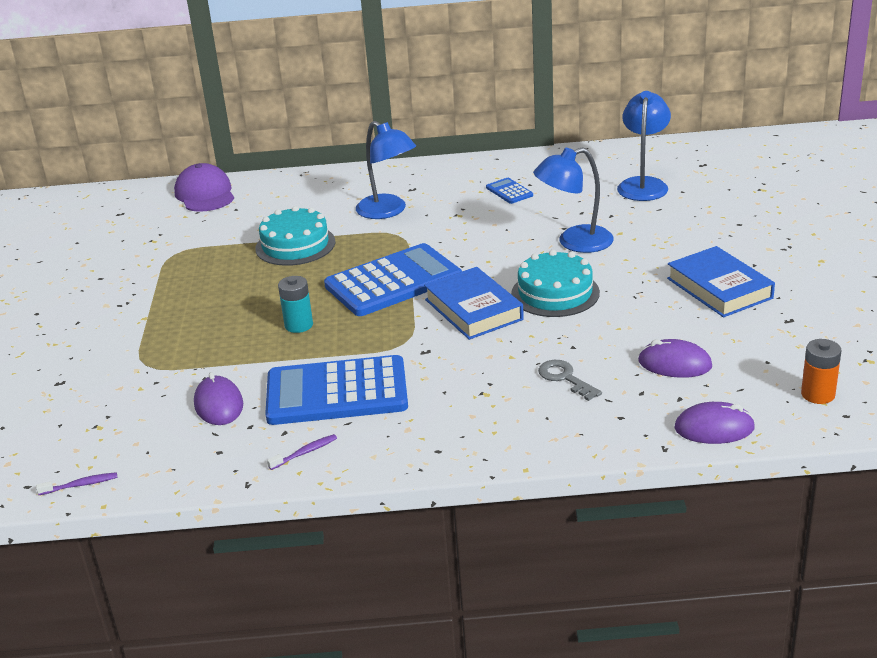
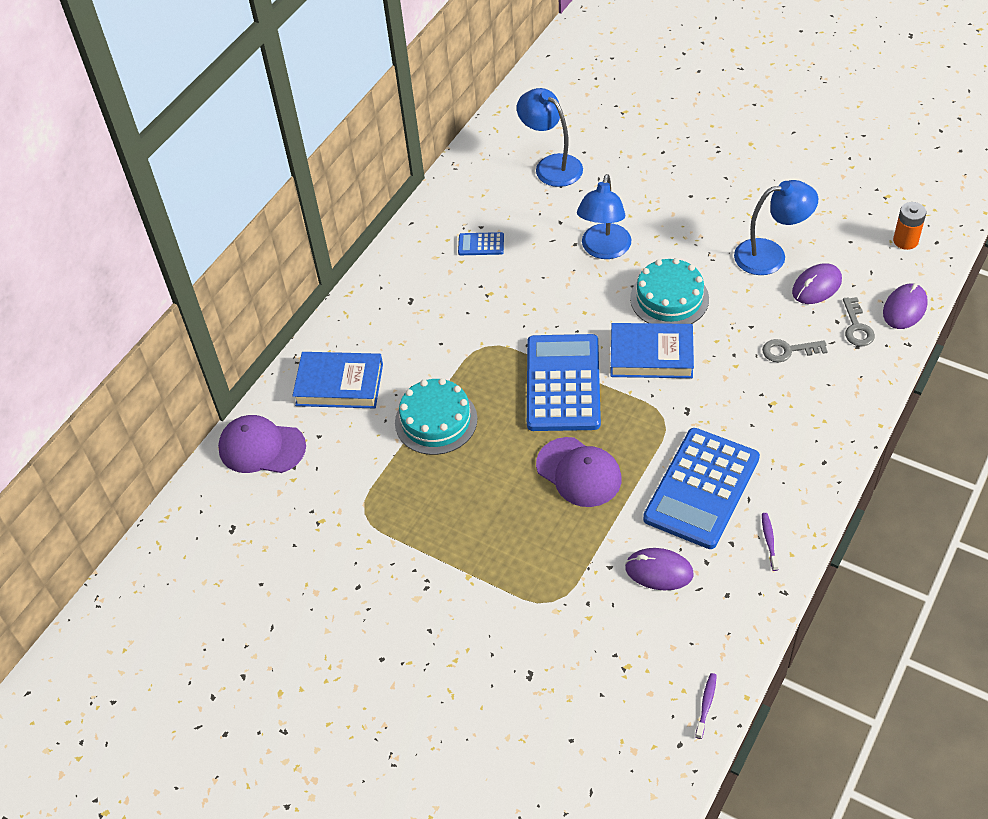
camera: 55 degrees left, 20 degrees up
(299, 325) = (579, 472): turquoise battery -> purple cap
(388, 211) = (436, 334): blue lamp -> blue lamp (770, 255)
(648, 407) = (856, 327): none -> grey key
(719, 288) = (741, 212): blue book -> blue book (339, 384)

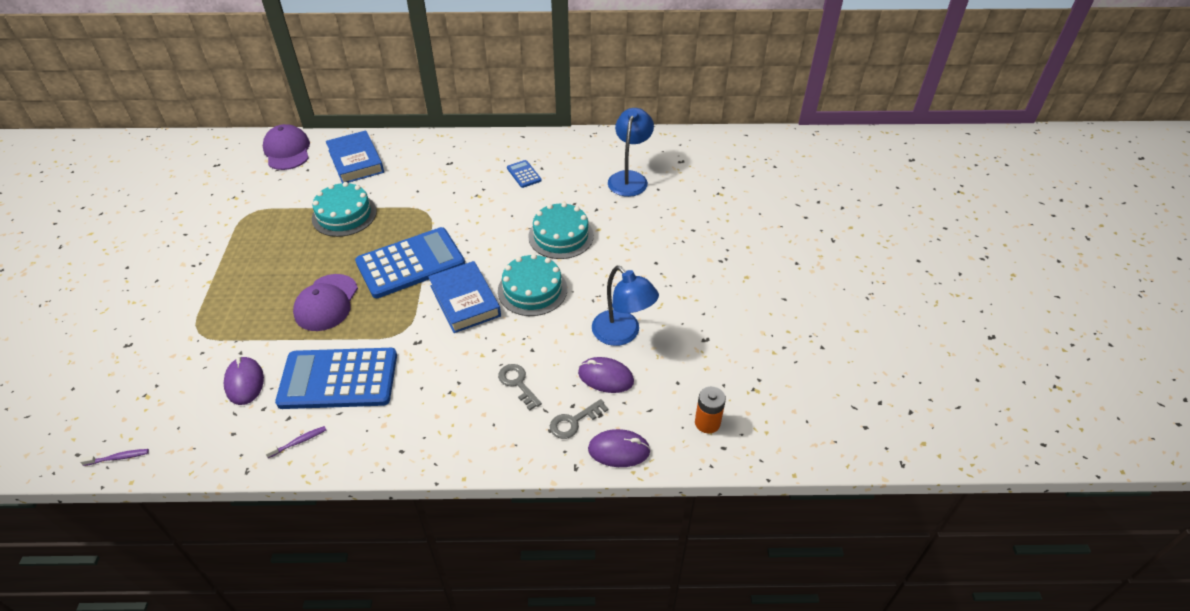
camera: 55 degrees right, 5 degrees down
(604, 250) = (561, 236): blue lamp -> turquoise cake

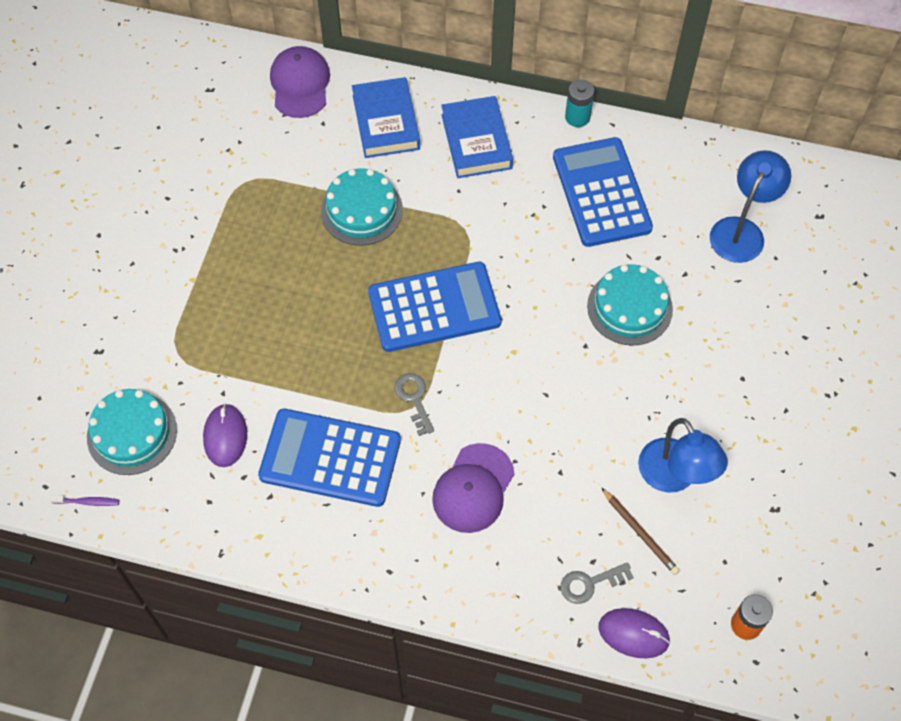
camera: 15 degrees right, 15 degrees up
(299, 442) = (279, 531): purple toothbrush -> none
(326, 303) = (327, 344): purple cap -> purple cap (473, 488)
(465, 301) = (492, 381): blue book -> blue book (476, 141)
(497, 136) = (577, 117): none -> turquoise battery
(518, 383) = (535, 515): grey key -> grey key (414, 399)
(524, 174) = (601, 192): blue calculator -> blue calculator, size x2.36
(532, 290) = (577, 384): turquoise cake -> turquoise cake (132, 433)
(605, 377) = (640, 532): purple mouse -> brown pencil

